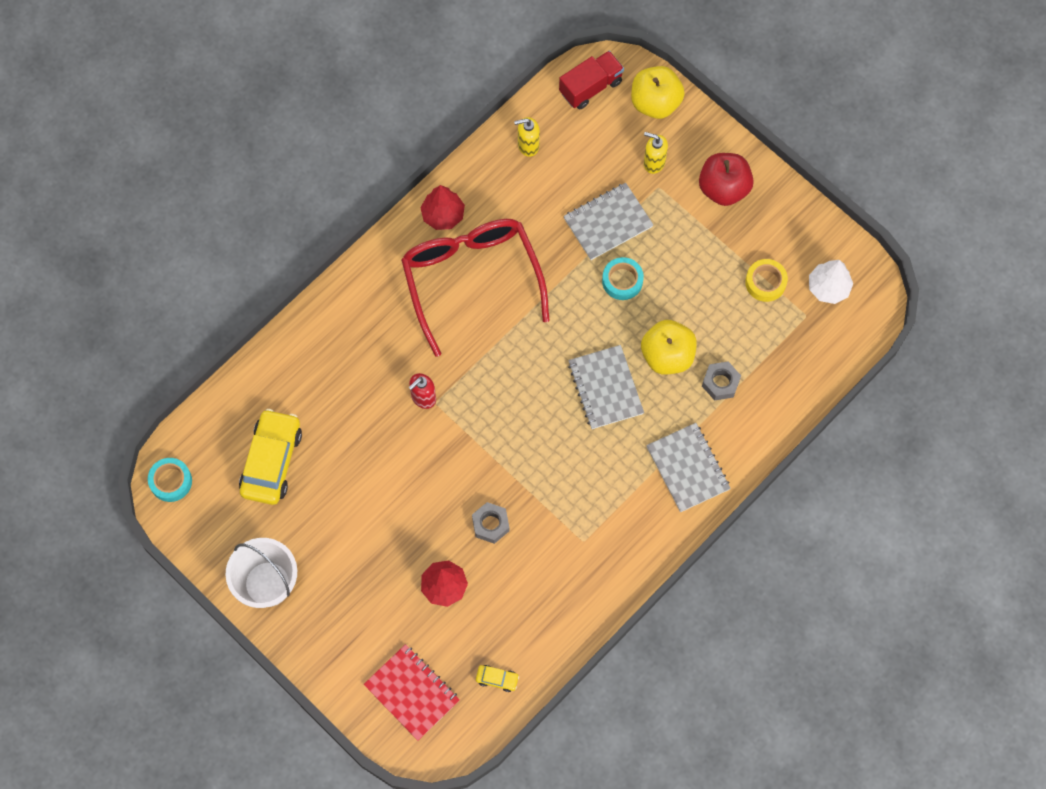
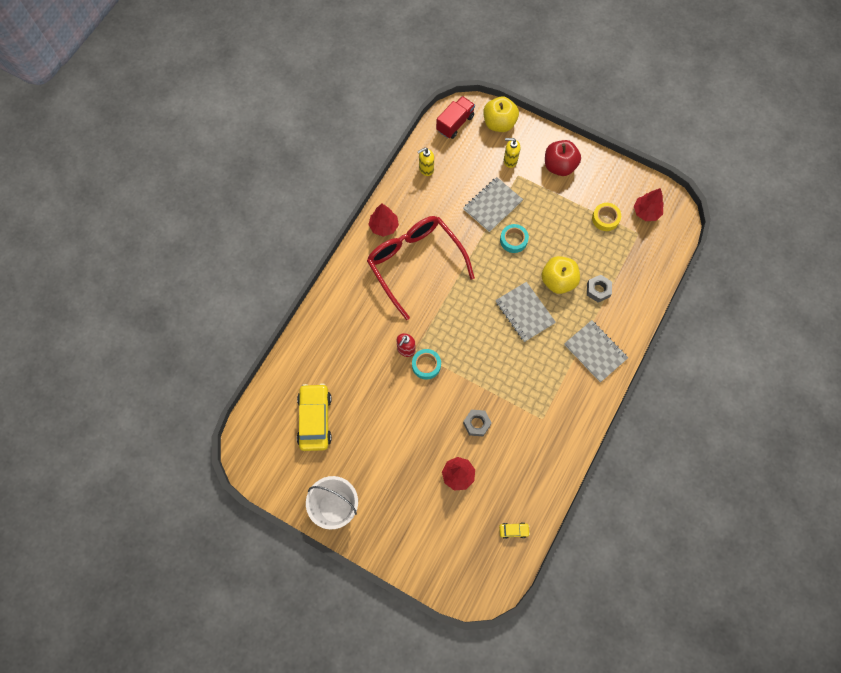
camera: 15 degrees left, 0 degrees up
(171, 481) = (248, 452): turquoise tape -> turquoise tape (426, 365)
(412, 693) = (458, 557): red notebook -> none
(828, 287) = (646, 212): white tree -> red tree

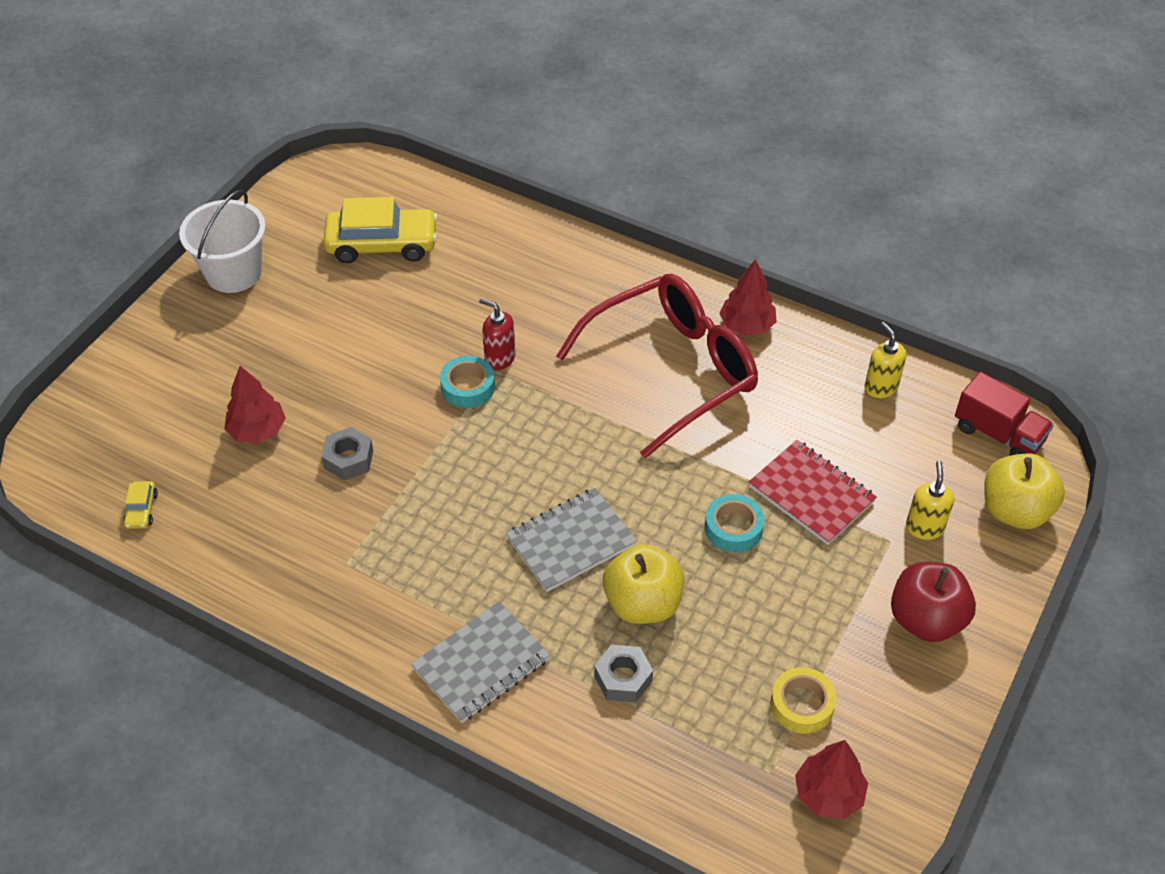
camera: 90 degrees right, 20 degrees down
(492, 205) = (811, 494): grey notebook -> red notebook

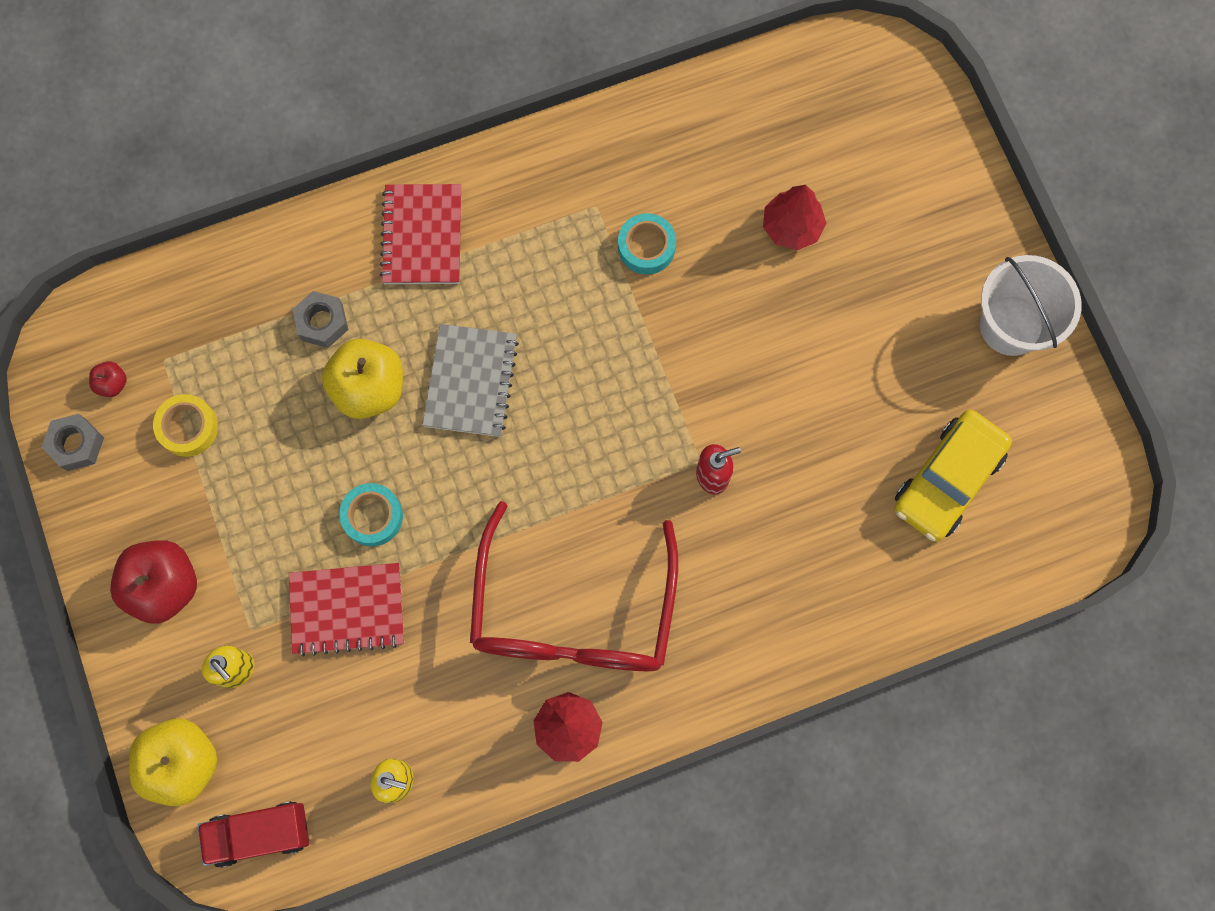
camera: 130 degrees right, 25 degrees up
(142, 510) = (775, 96): yellow car -> none
(348, 459) = (700, 275): grey nut -> grey nut (76, 445)
(468, 387) = (701, 424): turquoise tape -> turquoise tape (646, 247)
(481, 664) = (422, 236): grey notebook -> red notebook
(828, 794) = (112, 383): red tree -> red apple

